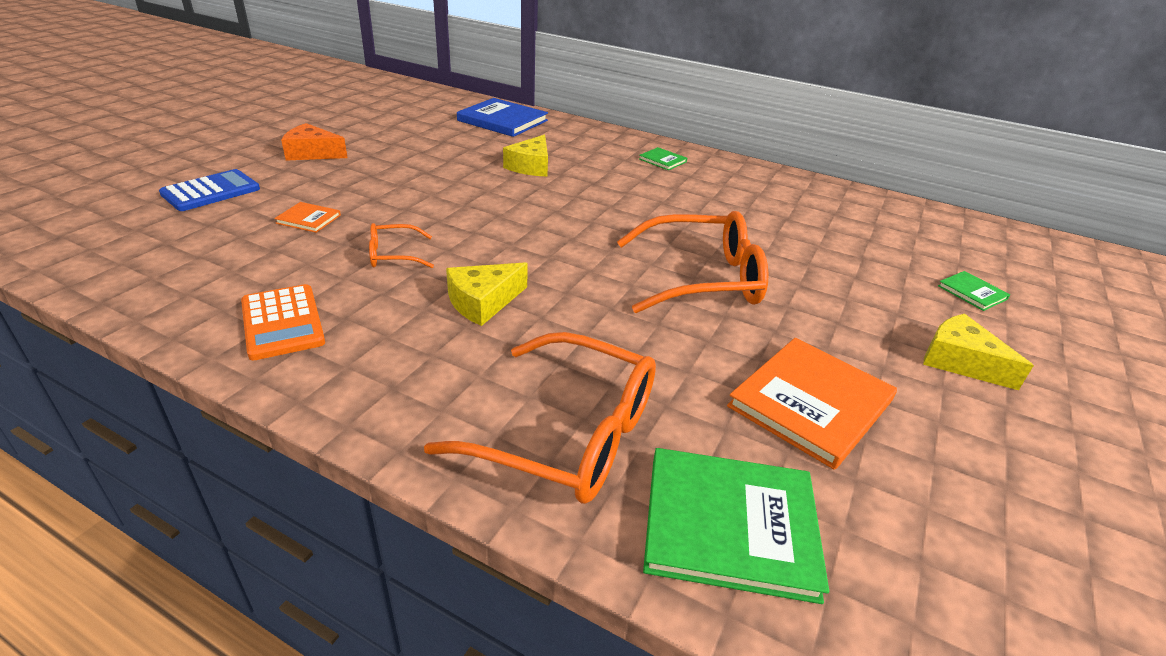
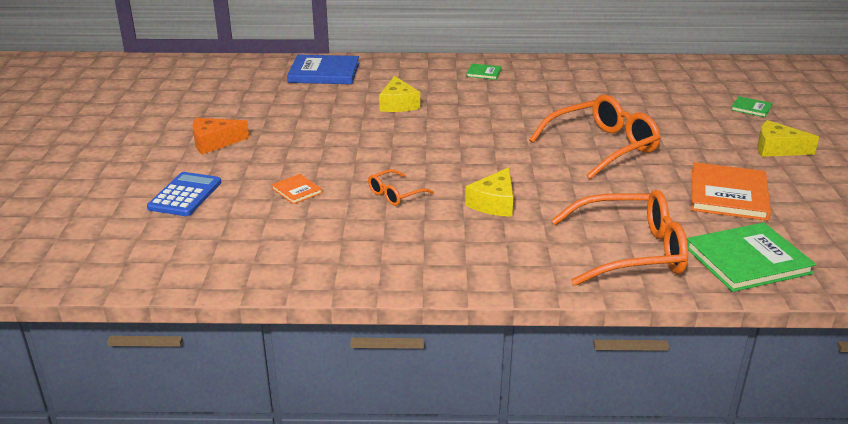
camera: 25 degrees left, 5 degrees down
(282, 322) = (389, 256): orange calculator -> none
(308, 219) = (296, 190): orange book -> orange book turned 60 degrees clockwise

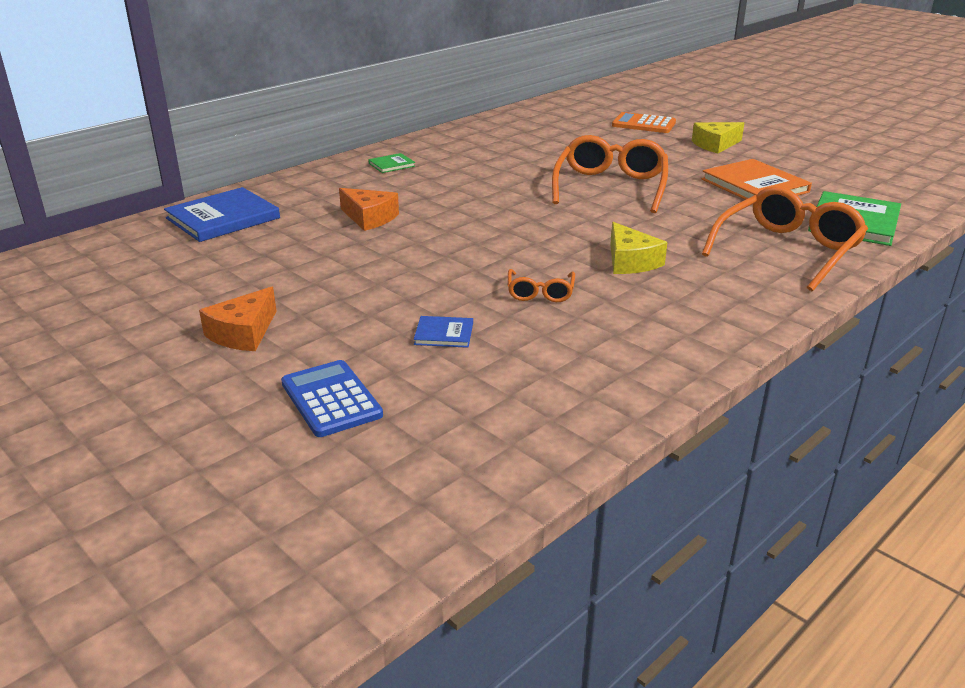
camera: 45 degrees left, 0 degrees up
(296, 190) = (444, 334): orange book -> blue book
(398, 104) = (369, 218): yellow cheese -> orange cheese
(751, 108) = (643, 124): green book -> orange calculator

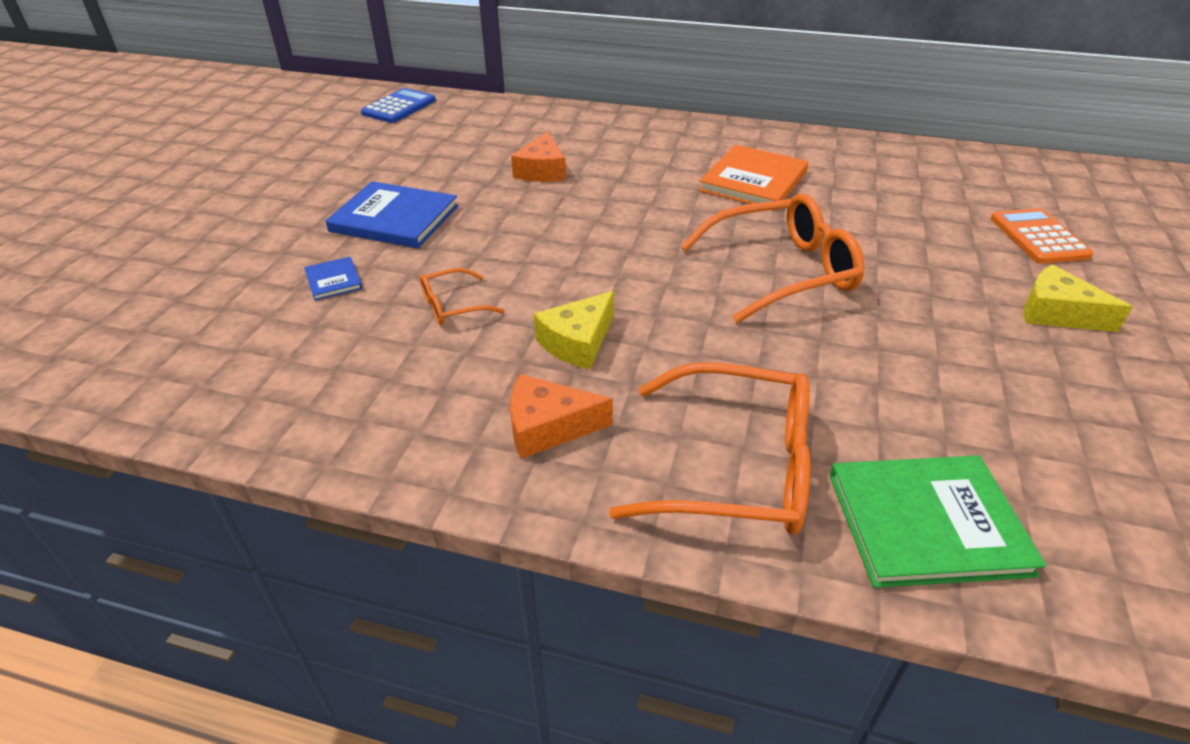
camera: 60 degrees right, 10 degrees up
(223, 218) = (480, 118): blue book -> blue book (394, 218)
(243, 333) = (288, 196): orange cheese -> orange cheese (548, 427)
(331, 399) = (199, 266): blue calculator -> blue calculator (399, 107)
(391, 165) = (677, 139): green book -> none
(754, 186) = (943, 385): orange book -> orange book (753, 181)

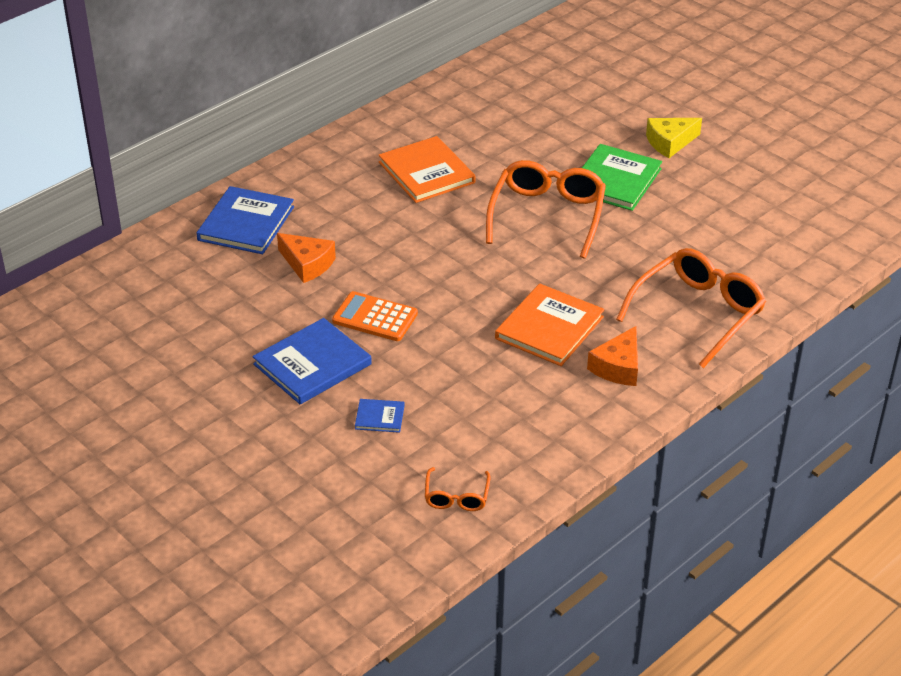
camera: 60 degrees left, 0 degrees up
(399, 107) = (83, 305): blue calculator -> none
(453, 306) = (464, 368): orange glasses -> orange glasses (456, 497)
(569, 129) = (246, 223): none -> blue book
(578, 342) = (549, 328): yellow cheese -> orange book
(927, 523) = (773, 273): green book -> green book (615, 180)
(1038, 237) = (599, 102): orange calculator -> orange calculator (375, 317)

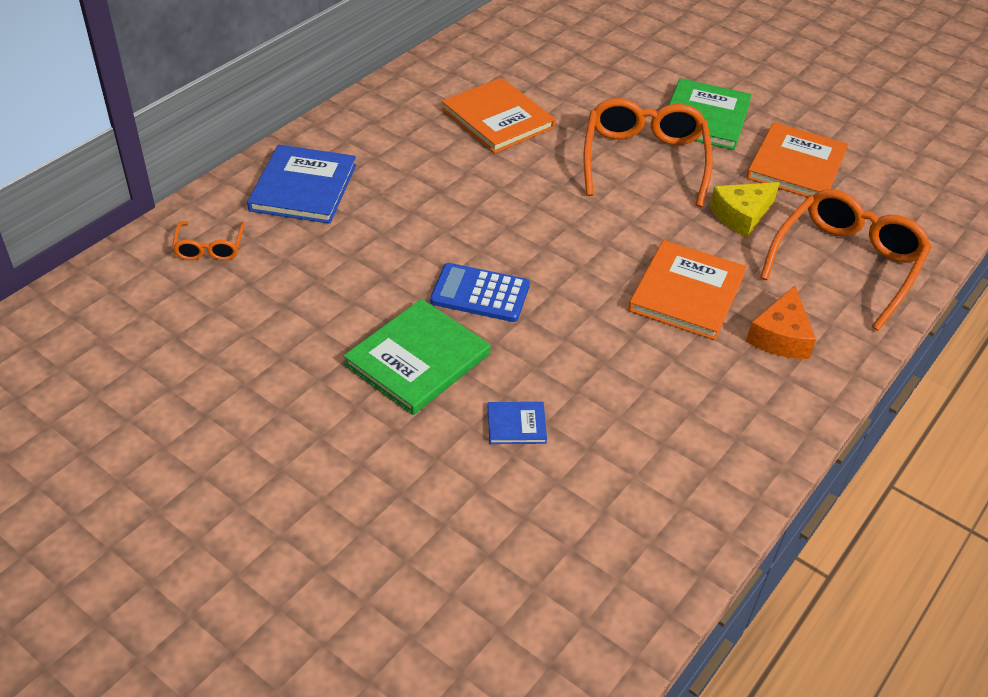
camera: 10 degrees left, 5 degrees up
(307, 264) = (385, 232): orange cheese -> none
(312, 364) = (417, 359): blue book -> green book
(375, 317) = (480, 293): orange calculator -> blue calculator
(456, 497) = (640, 529): orange glasses -> orange glasses (210, 248)
(670, 142) = (748, 75): yellow cheese -> yellow cheese (741, 215)
(684, 227) = (796, 165): none -> orange book

